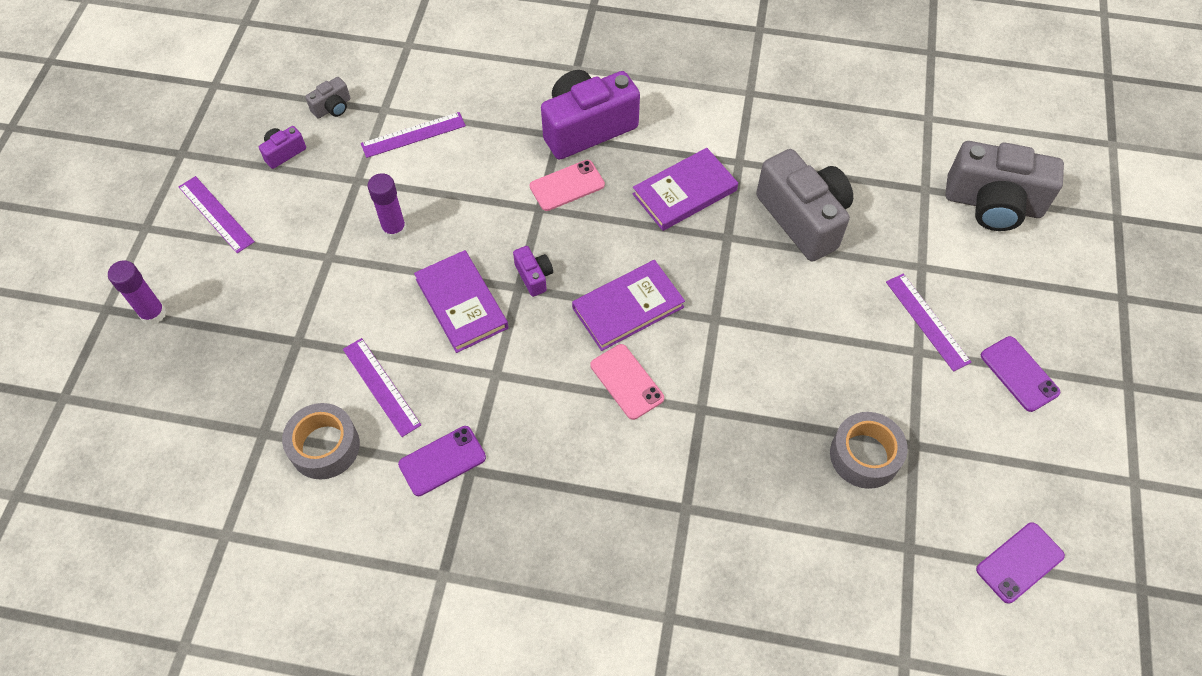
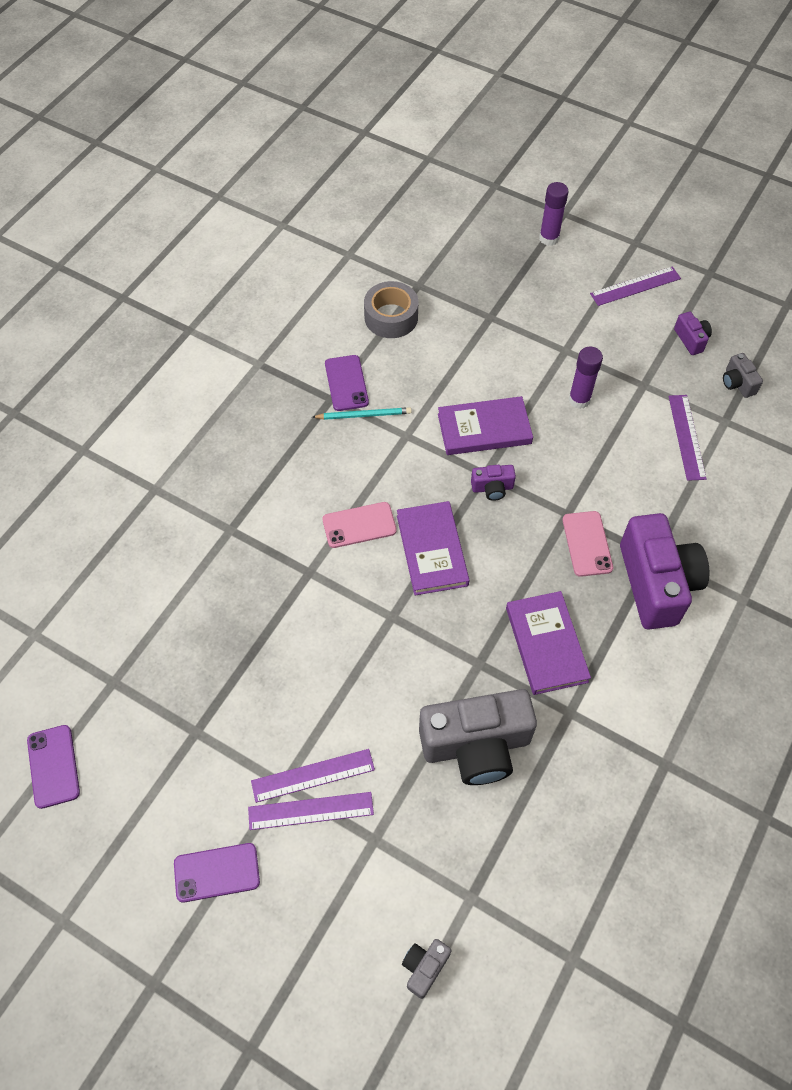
camera: 110 degrees right, 0 degrees up
(381, 386) = (427, 360): purple ruler -> purple ruler (313, 775)
(483, 426) = (364, 415): none -> turquoise pencil
(864, 455) = (207, 684): grey tape -> none
(993, 204) = (424, 967): grey camera -> grey camera, size x0.44

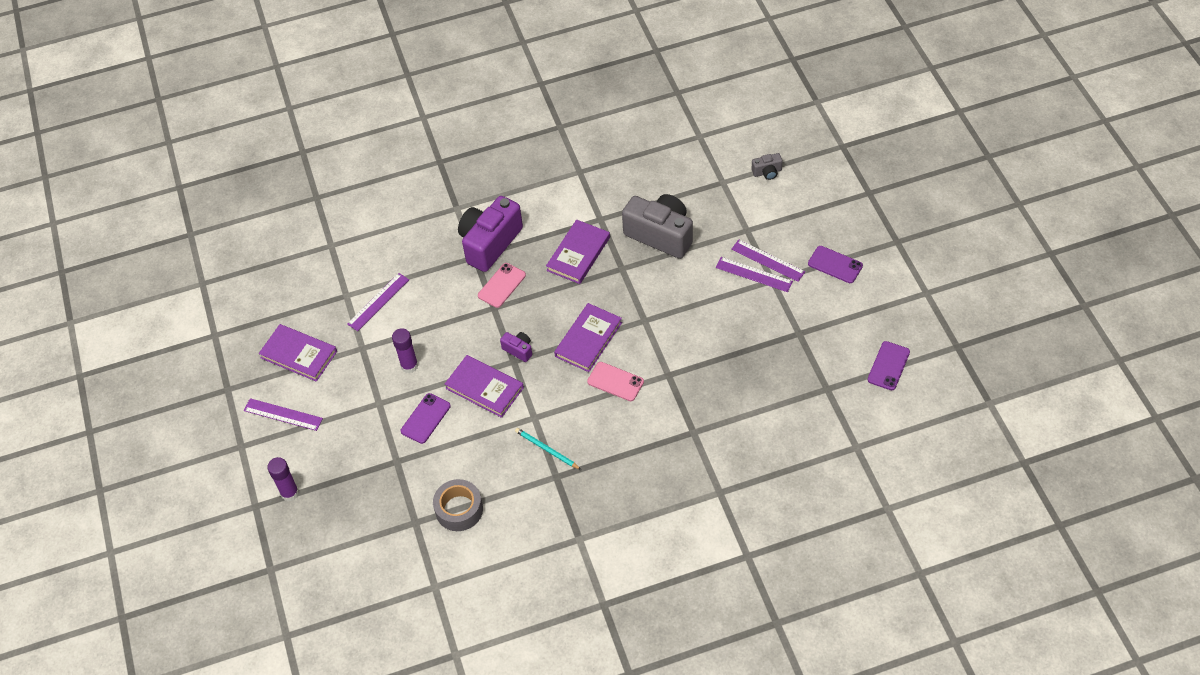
camera: 135 degrees left, 5 degrees down
(346, 383) = (536, 480): purple phone -> purple phone (425, 418)
(691, 339) = (299, 355): purple camera -> purple book
(737, 383) = (310, 310): grey camera -> none

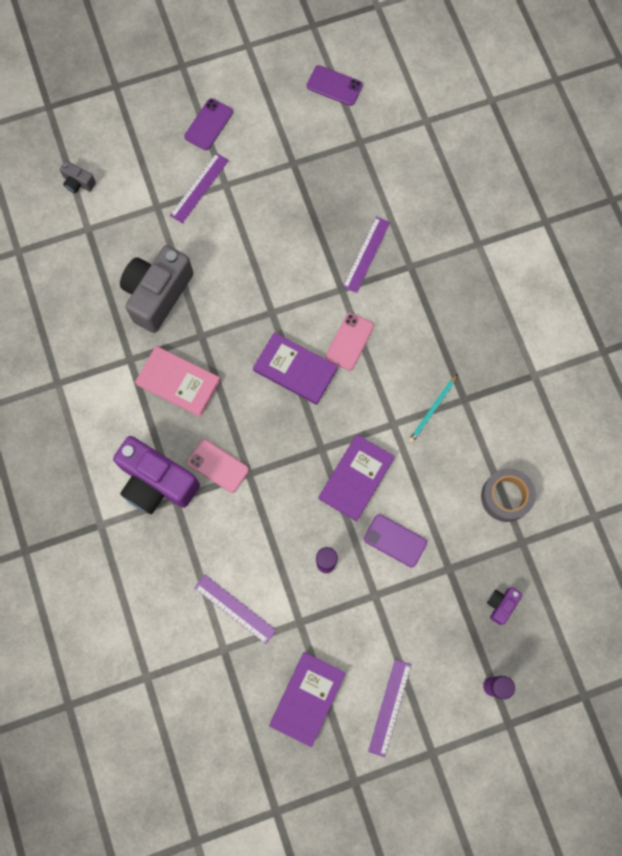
camera: 95 degrees left, 20 degrees up
(518, 350) = (307, 443): purple camera -> purple camera (501, 604)
(578, 254) = (178, 382): purple book -> pink book
(754, 274) = (217, 202): purple ruler -> purple ruler (366, 254)
(767, 172) = (78, 183): grey camera -> grey camera turned 135 degrees clockwise

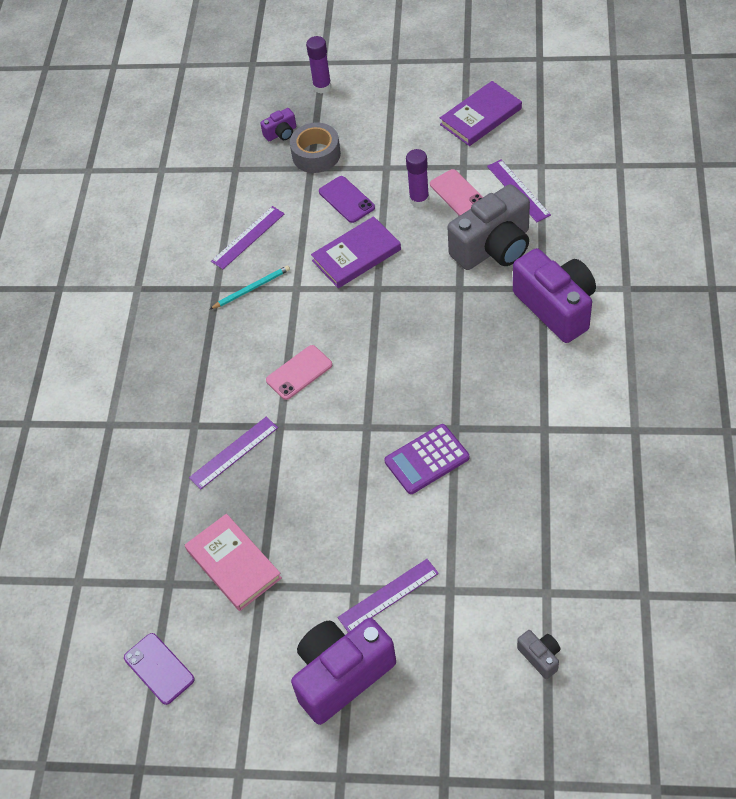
camera: 150 degrees left, 20 degrees down
(157, 294) = (488, 487): grey camera -> grey camera (493, 247)
(178, 382) = (498, 390): pink book -> pink book (233, 564)
(208, 124) = (341, 675): purple phone -> purple camera
(213, 300) = (427, 459): none -> purple calculator
(218, 466) = (487, 303): pink phone -> pink phone (457, 193)
(295, 369) = (369, 364): purple book -> none
(390, 707) = (413, 94): purple ruler -> purple ruler (248, 237)
(506, 497) = (228, 203): grey tape -> grey tape (316, 154)

